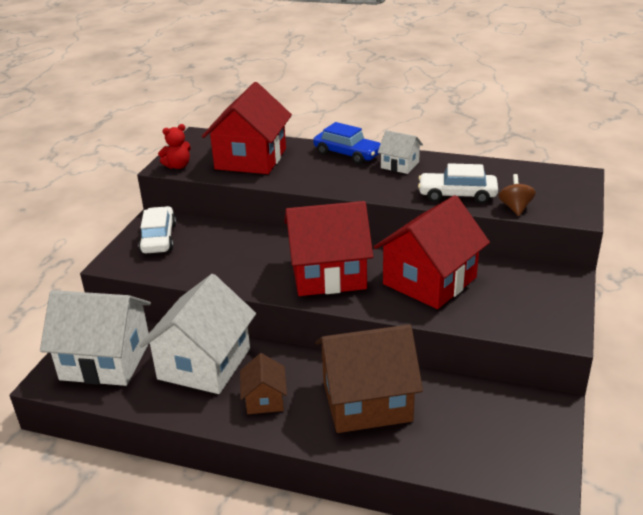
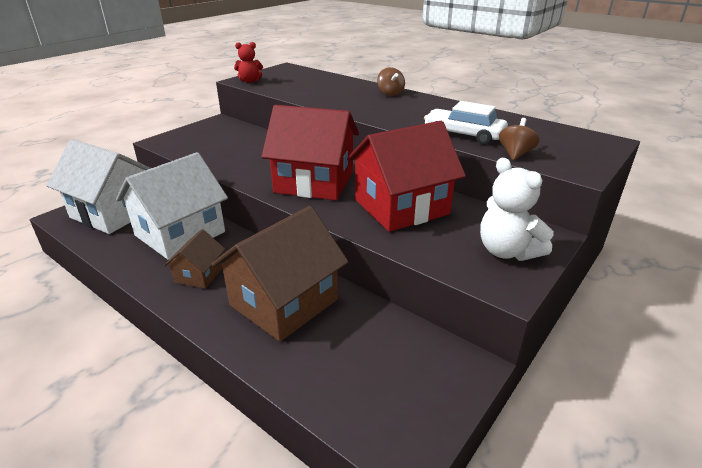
camera: 20 degrees right, 0 degrees up
(159, 238) = (210, 132): white car -> none
(251, 159) = (308, 85): red house -> none
(347, 154) = (390, 93): blue car -> brown spinning top
(367, 401) = (284, 302): brown house -> brown house turned 60 degrees counterclockwise
(400, 165) = (429, 107): white house -> none
(544, 301) = (507, 251): none -> white teddy bear

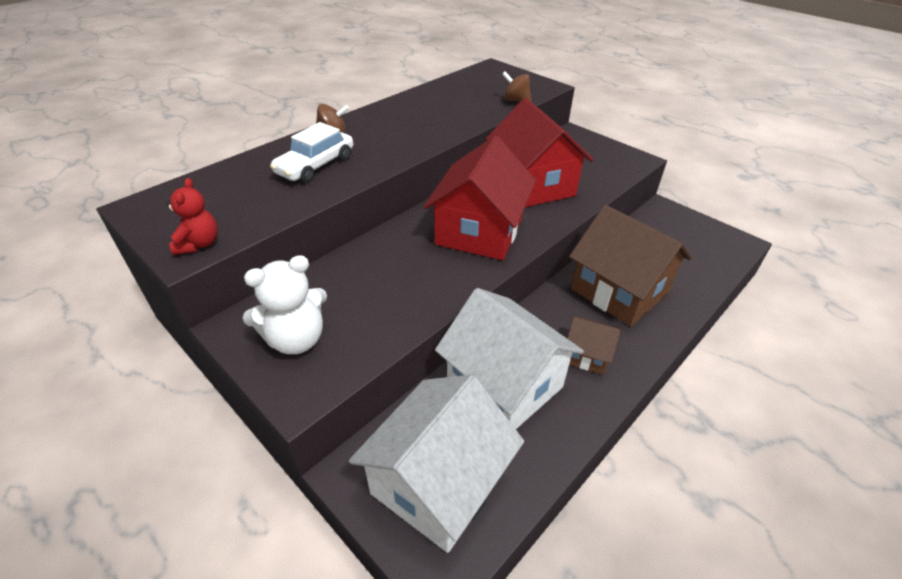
camera: 85 degrees left, 10 degrees up
(463, 135) = (472, 113): white car -> white car (315, 165)
(507, 251) = (594, 152): white teddy bear -> white teddy bear (296, 339)

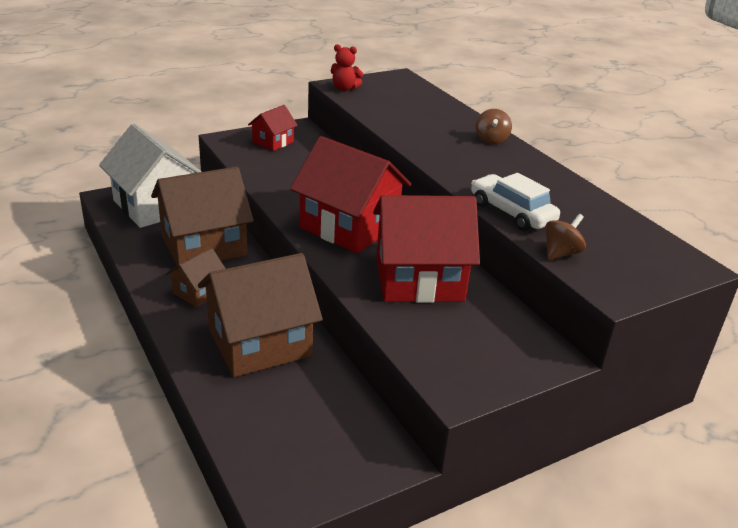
camera: 105 degrees right, 10 degrees down
(296, 339) = (273, 142): white teddy bear -> red house
(315, 165) = (432, 127): white car -> white car (512, 212)
(504, 384) = (204, 245): white house -> brown house

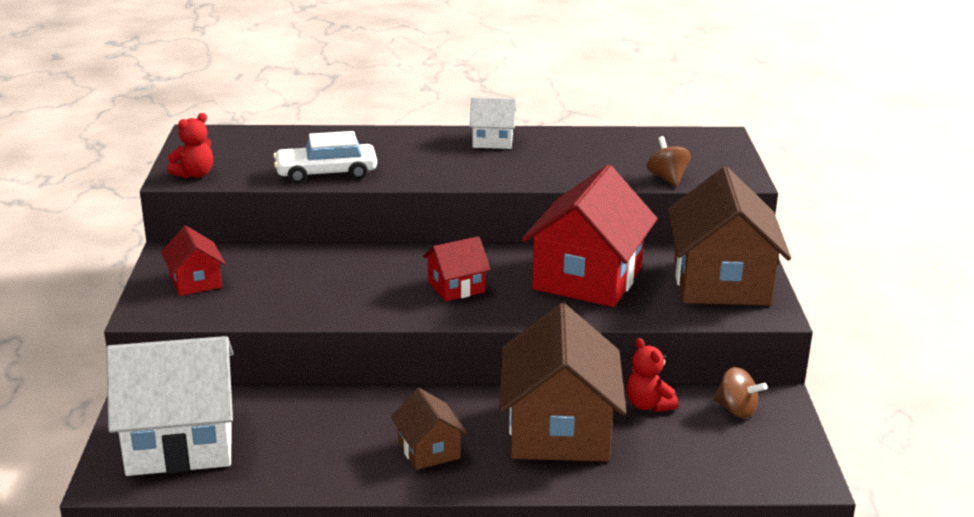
camera: 60 degrees left, 5 degrees down
(204, 245) = (324, 424): brown house -> brown house (721, 282)
(327, 380) = (648, 405): none -> red teddy bear
(349, 226) = (456, 287): red house -> red house, size x0.49
(491, 140) = (422, 138): brown spinning top -> brown spinning top (736, 410)
(512, 212) = (581, 176): white car -> white car (326, 173)
(525, 165) = (492, 141): none -> white house

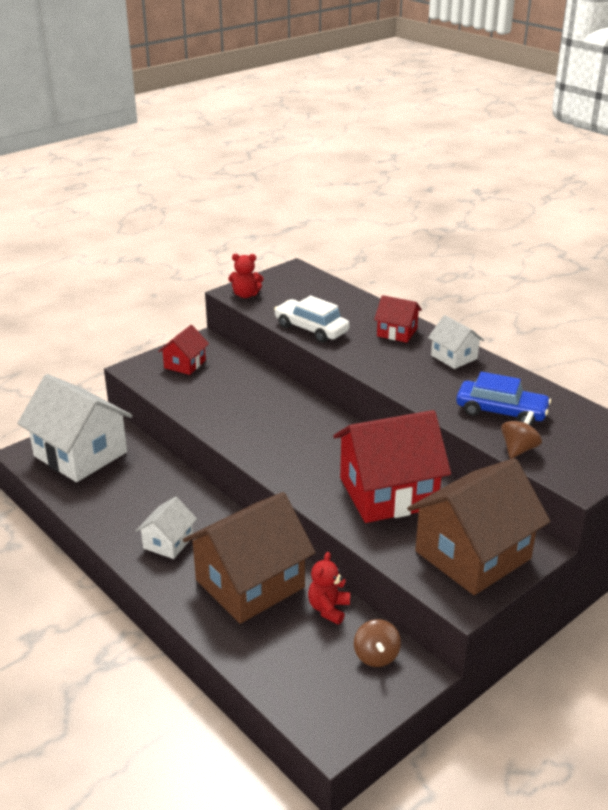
camera: 50 degrees right, 5 degrees up
(429, 450) = (168, 542): brown house -> white house
(456, 287) = (301, 448): red house -> red house (397, 332)
(605, 161) = (501, 411): none -> blue car

